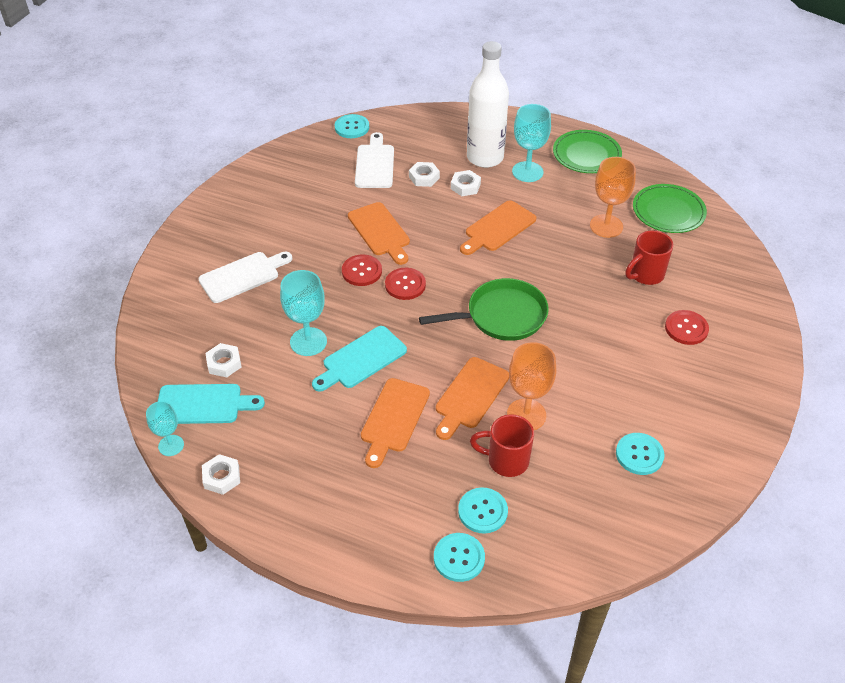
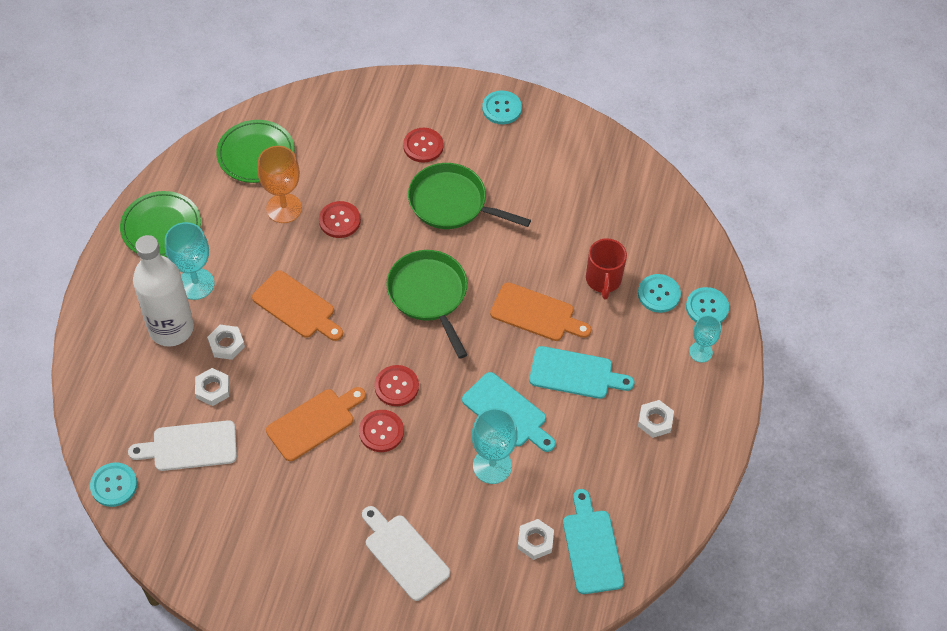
camera: 100 degrees left, 10 degrees up
(171, 445) = (647, 564): turquoise goblet -> turquoise goblet (700, 352)
(222, 477) = (672, 508): white nut -> white nut (655, 421)
(393, 418) = (575, 374): orange cutting board -> turquoise cutting board
(526, 415) = (550, 268): orange goblet -> none
(591, 261) = (339, 220): none -> red button
(612, 344) = (452, 203): none -> green pan
(639, 455) = (576, 184): turquoise button -> turquoise button (502, 108)
(645, 275) = (354, 176): red mug -> none

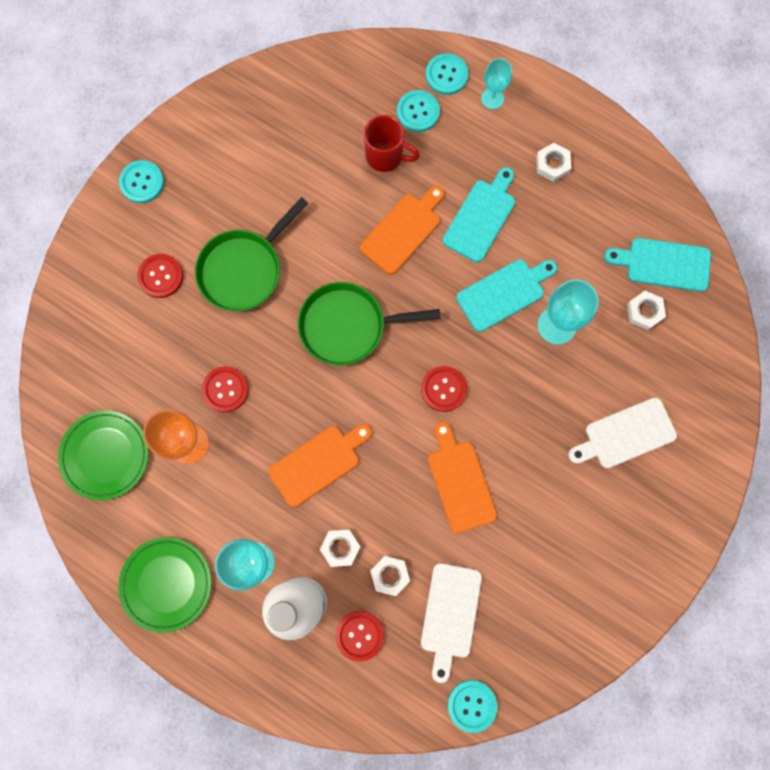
camera: 70 degrees left, 20 degrees up
(381, 431) = (489, 418): red button -> red button (359, 635)

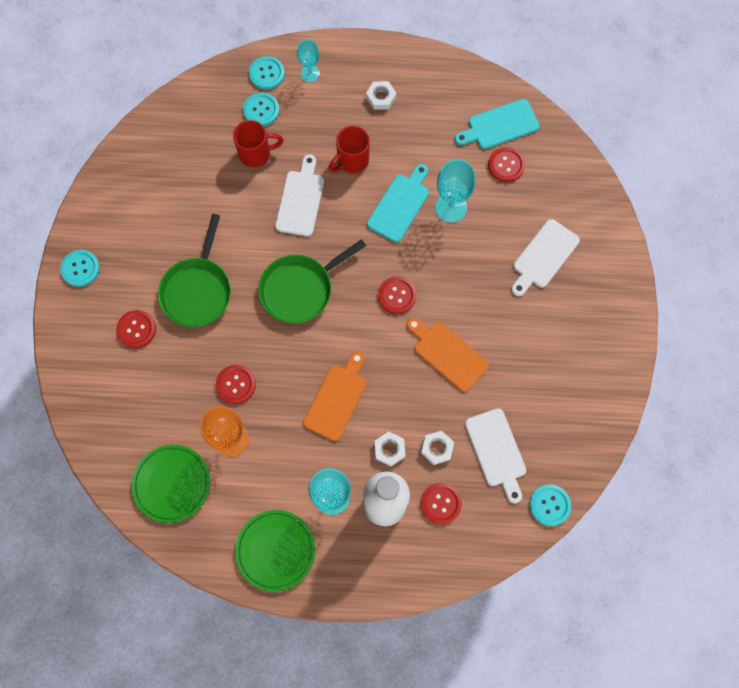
camera: 30 degrees left, 5 degrees down
(403, 231) = (301, 200): orange cutting board -> white cutting board
(481, 217) = (352, 160): turquoise cutting board -> red mug
(644, 311) = (506, 165): white nut -> red button

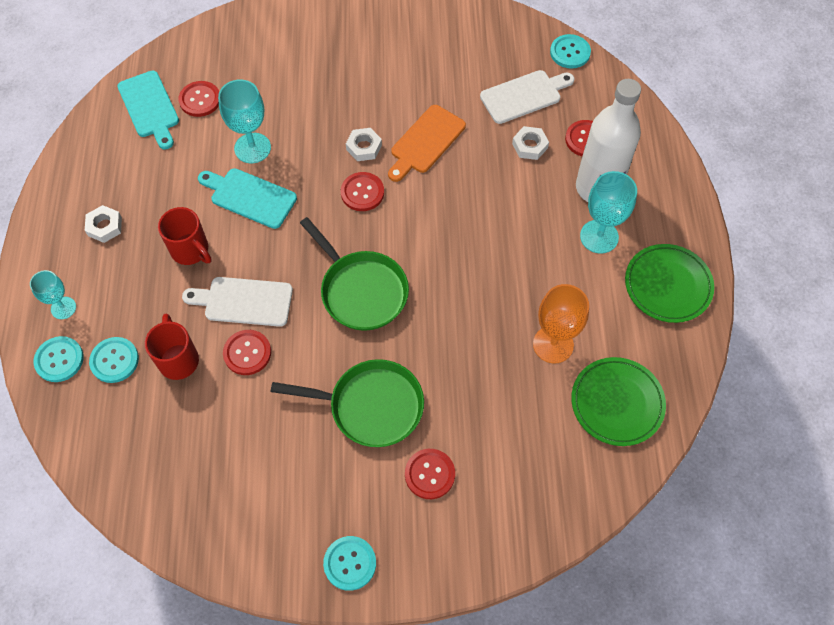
camera: 95 degrees left, 10 degrees down
(236, 384) = (487, 347): red button -> red button (247, 353)
(337, 398) = (489, 241): orange cutting board -> none
(389, 449) = (538, 187): white nut -> white nut (364, 147)
(543, 256) = (308, 64): white cutting board -> none

